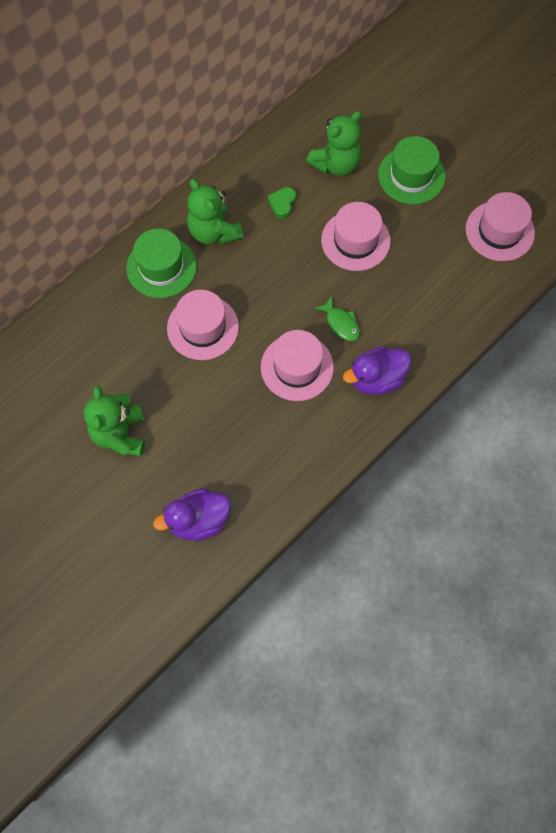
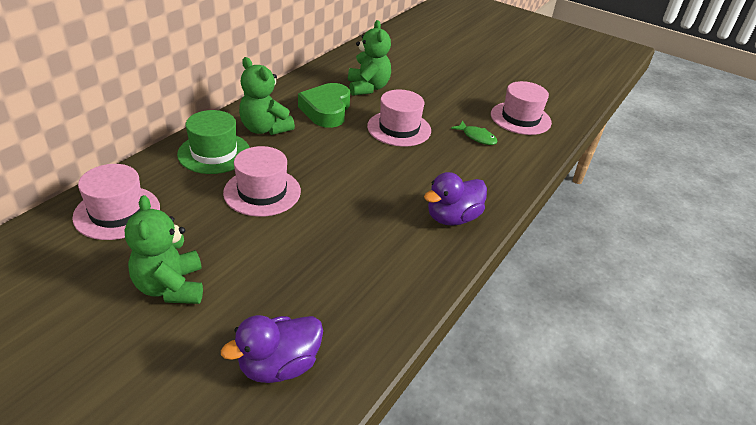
camera: 15 degrees left, 30 degrees down
(282, 204) = (326, 110): green heart -> green heart, size x2.04
(297, 367) = (368, 214): pink hat -> pink hat (117, 212)
(336, 164) = (368, 88): green teddy bear -> green teddy bear turned 45 degrees counterclockwise
(341, 323) = (403, 181): green fish -> green fish (477, 137)
(411, 175) = (433, 92): green hat -> none

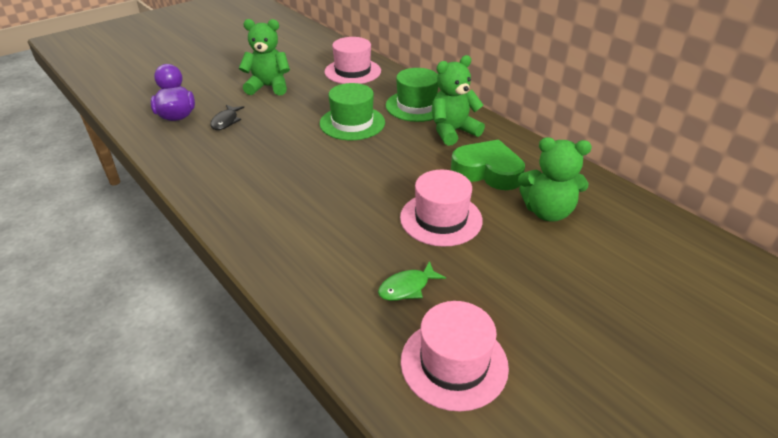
camera: 110 degrees right, 0 degrees up
(262, 192) = (352, 123): pink hat -> green hat
(283, 302) = (226, 121): none -> black fish
(452, 218) = (262, 220): purple duck -> none

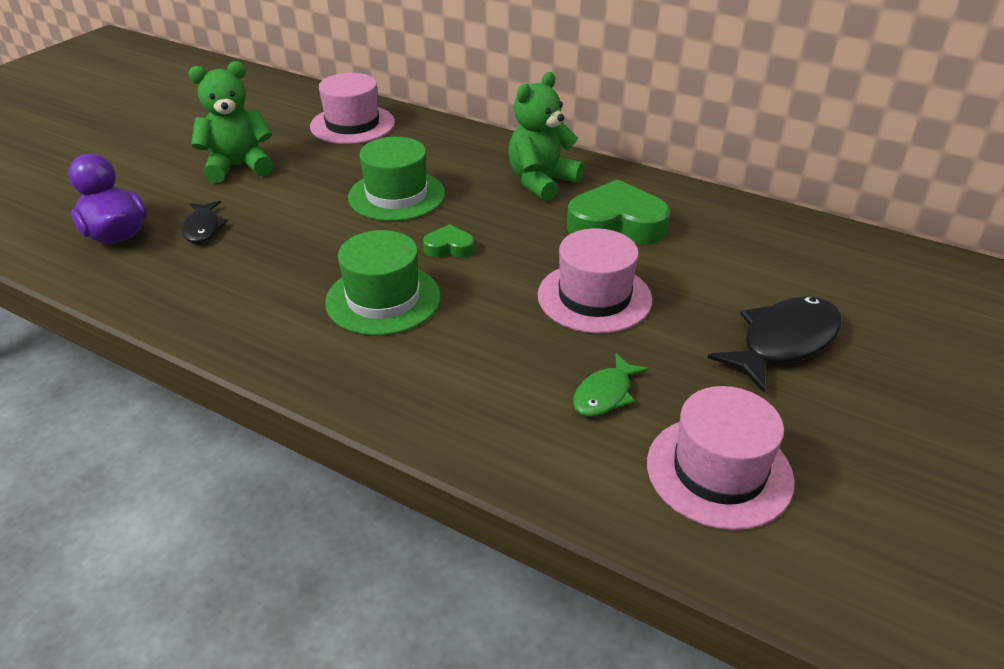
camera: 20 degrees left, 0 degrees up
(365, 164) = (449, 247): none -> green heart
(416, 106) = (472, 157): green hat -> green hat (383, 299)
(547, 212) = (718, 259): green teddy bear -> none
(560, 284) = (784, 342): none -> black fish

